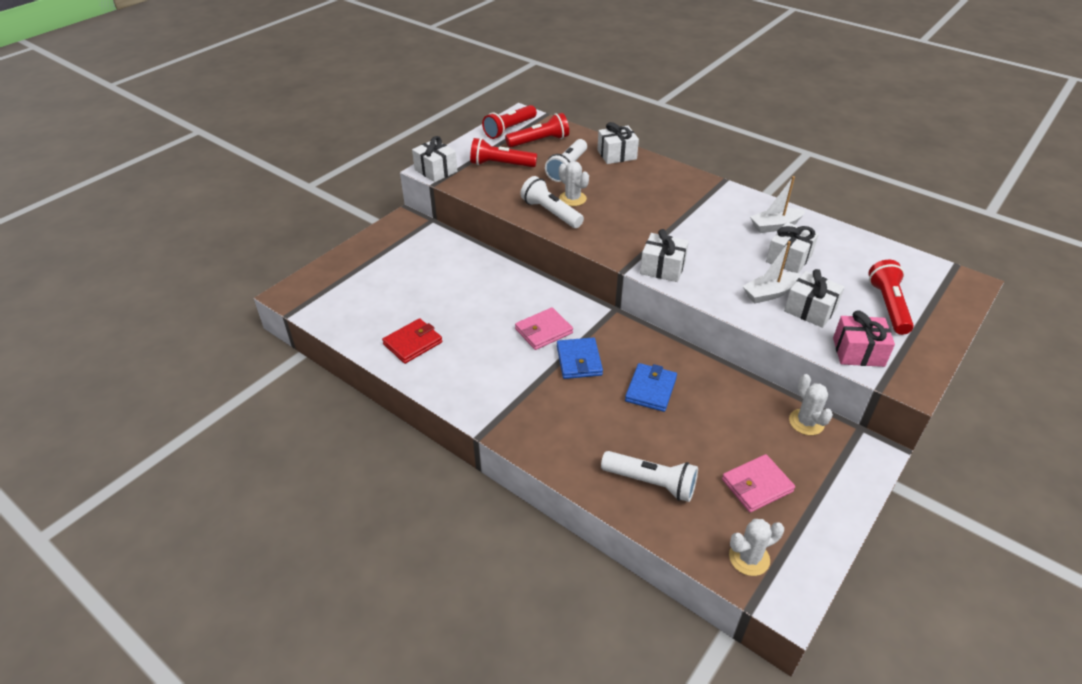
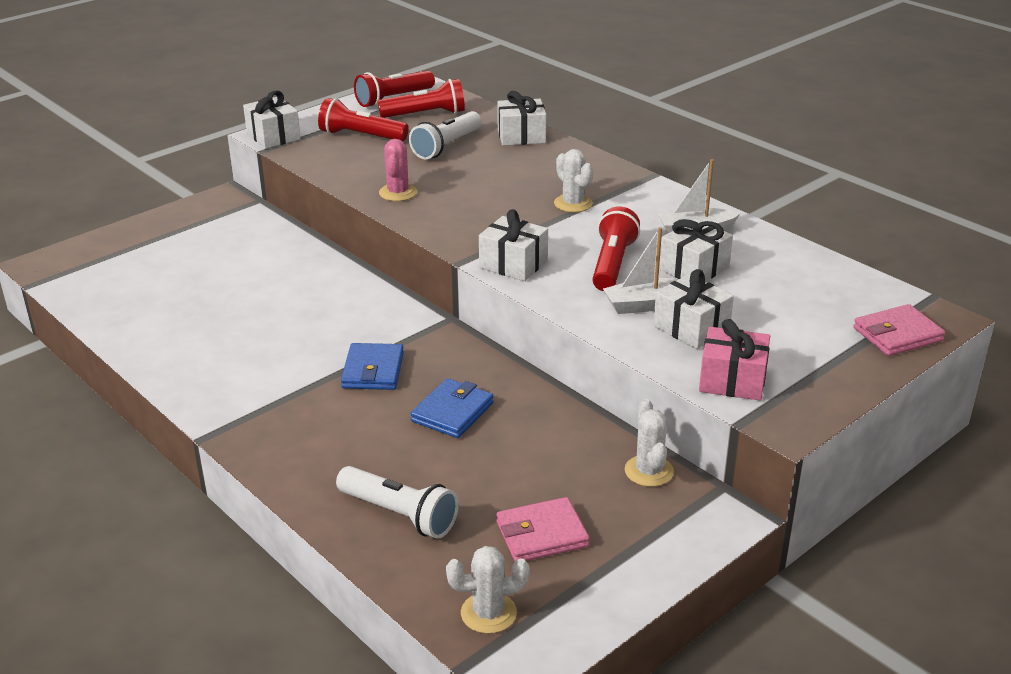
camera: 10 degrees right, 10 degrees down
(413, 343) = (167, 330): red wallet -> none
(543, 331) = (343, 334): pink wallet -> pink wallet (897, 334)
(551, 213) = (398, 193): white flashlight -> pink cactus
(572, 199) = (435, 180): white cactus -> white cactus (573, 203)
(888, 306) = (805, 334): red flashlight -> red flashlight (612, 264)

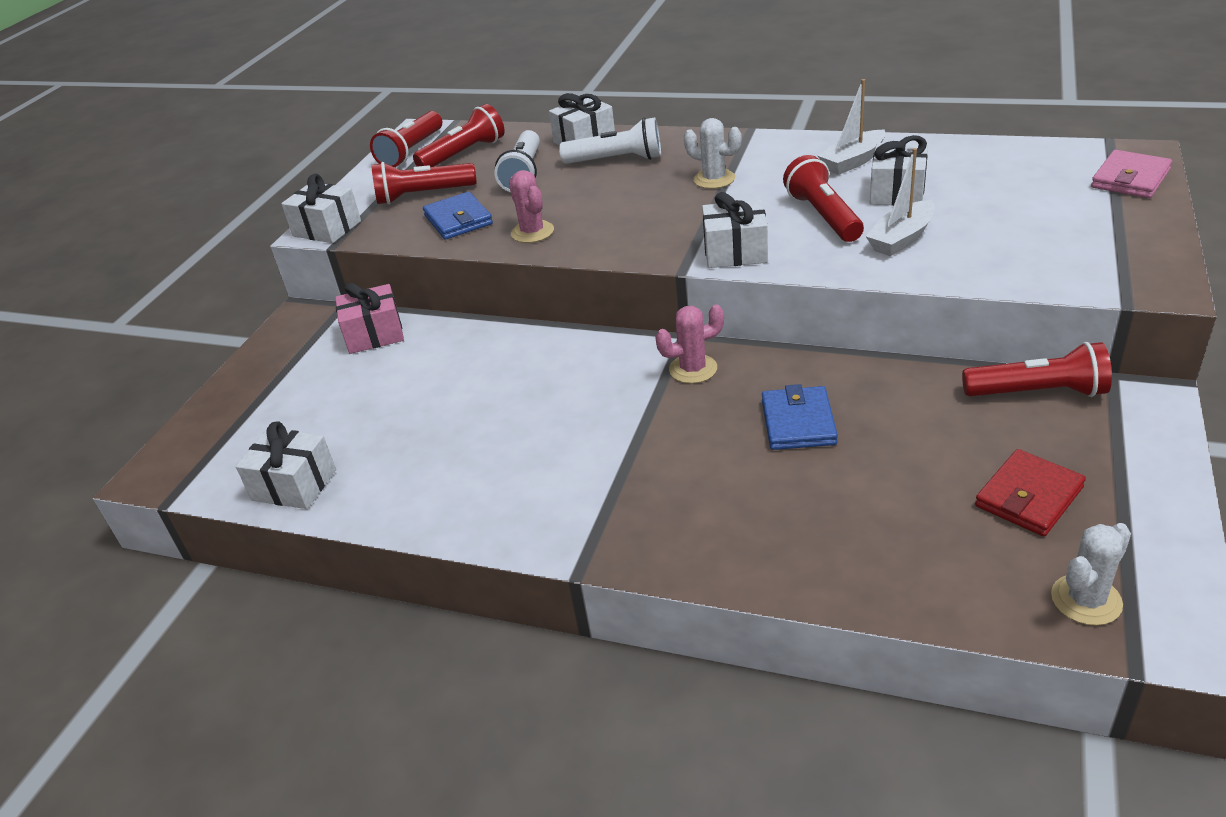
camera: 25 degrees left, 5 degrees up
(373, 371) = (671, 418): blue wallet -> blue wallet (458, 220)
(399, 514) = (878, 547): white flashlight -> white flashlight (616, 160)
(429, 344) = (693, 369): none -> pink cactus
(542, 534) = (1029, 497): pink wallet -> red wallet
(649, 471) = (1037, 392): white cactus -> red flashlight
(691, 328) = (968, 242): white gift -> white gift (294, 485)
(732, 381) = (1067, 271): pink gift -> pink gift (374, 334)

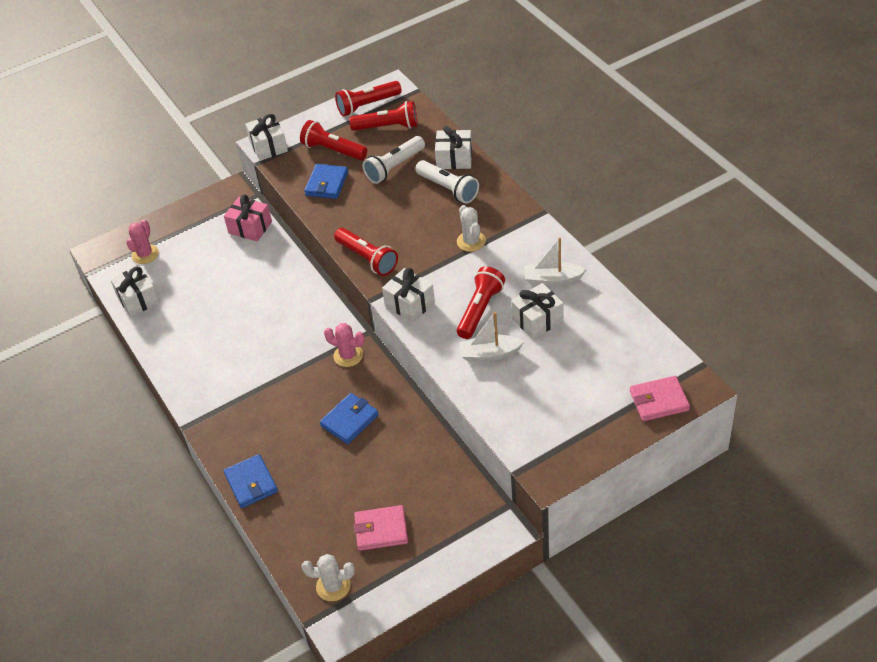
camera: 40 degrees right, 10 degrees up
(532, 232) = (346, 219): pink cactus -> pink cactus (145, 254)
(779, 569) = (251, 483): none -> blue wallet
(1029, 497) = (381, 530): red wallet -> pink wallet
(1037, 392) = (465, 486): red flashlight -> red flashlight (367, 258)

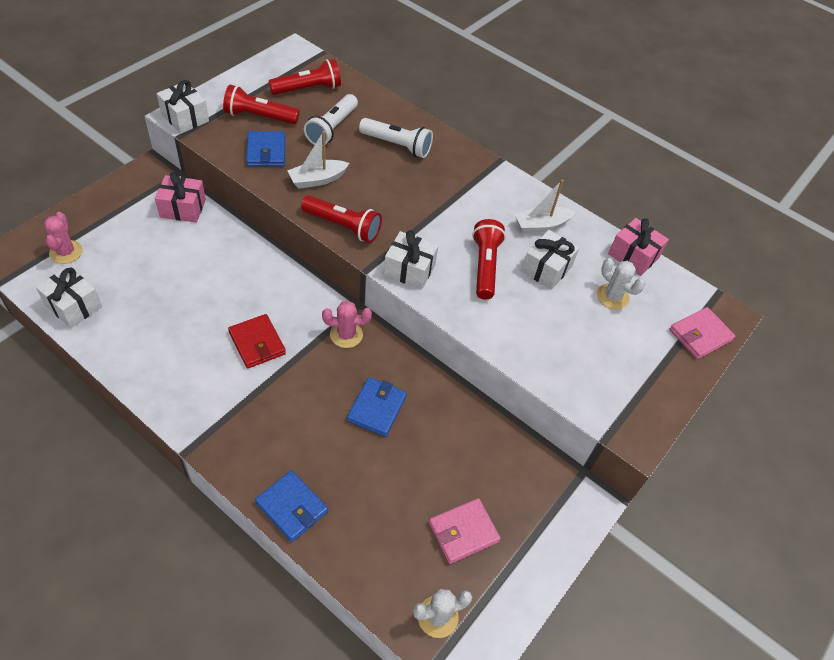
camera: 30 degrees left, 5 degrees up
(271, 351) = (257, 343): none -> red wallet
(367, 105) = (278, 69): red flashlight -> none
(454, 158) = (390, 115): white gift -> none
(471, 241) = (444, 196): white cactus -> white cactus (612, 296)
(490, 354) = (516, 312): white boat -> white boat (317, 180)
(631, 319) = (633, 256): none -> pink gift

